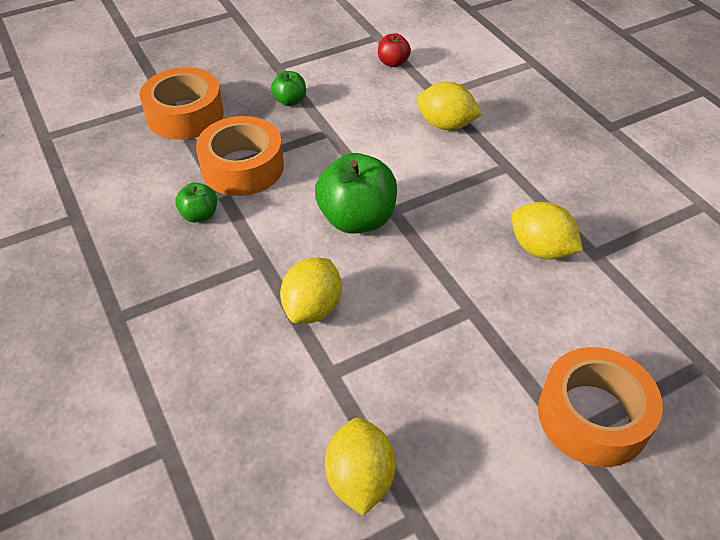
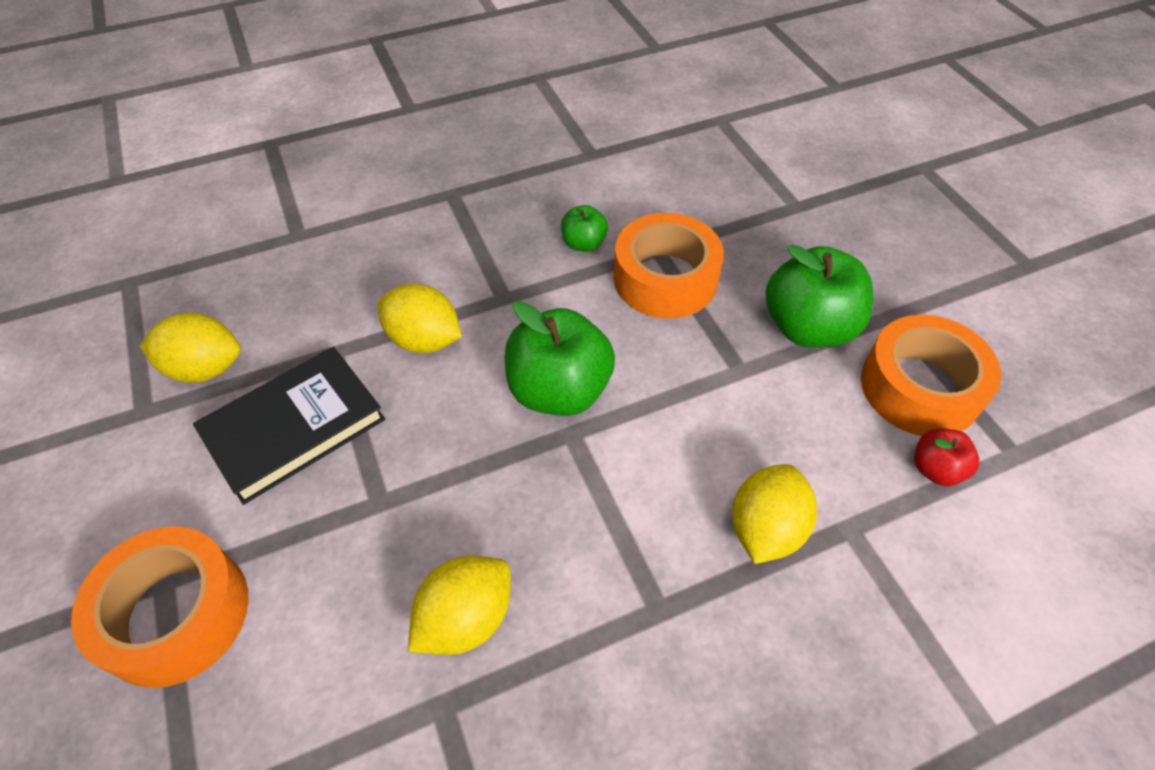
camera: 95 degrees right, 5 degrees up
(185, 115) = (767, 223): orange tape -> orange tape (920, 388)
(290, 101) = (808, 327): green apple -> green apple, size x1.96
(416, 382) = (294, 427): none -> black book

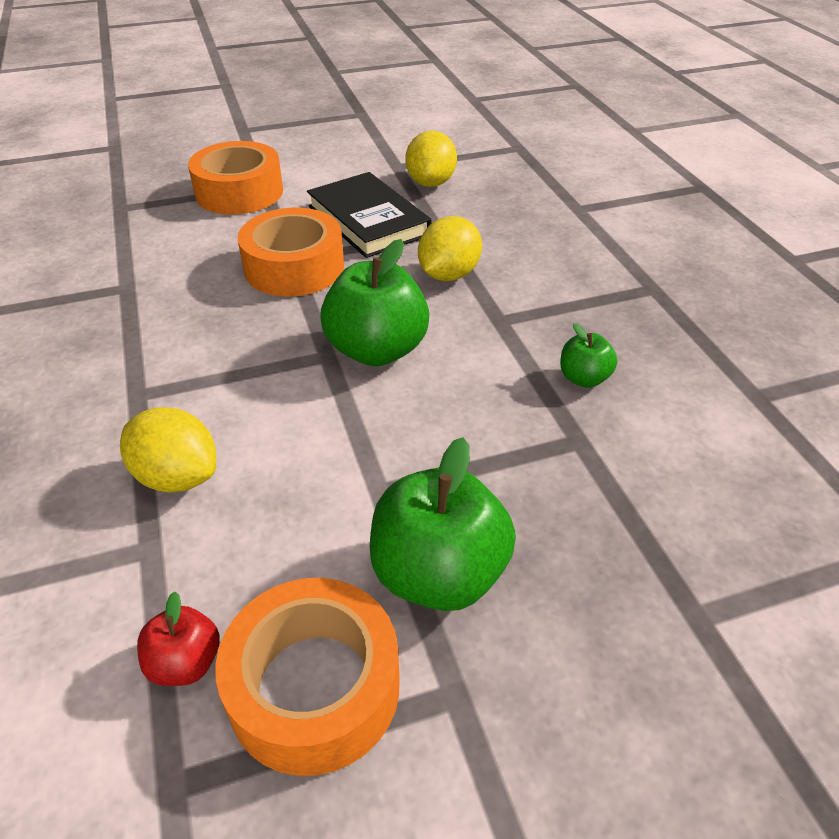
camera: 95 degrees right, 10 degrees down
(465, 618) = (181, 296): yellow lemon -> none
(665, 279) = (528, 441): orange tape -> orange tape (294, 267)

